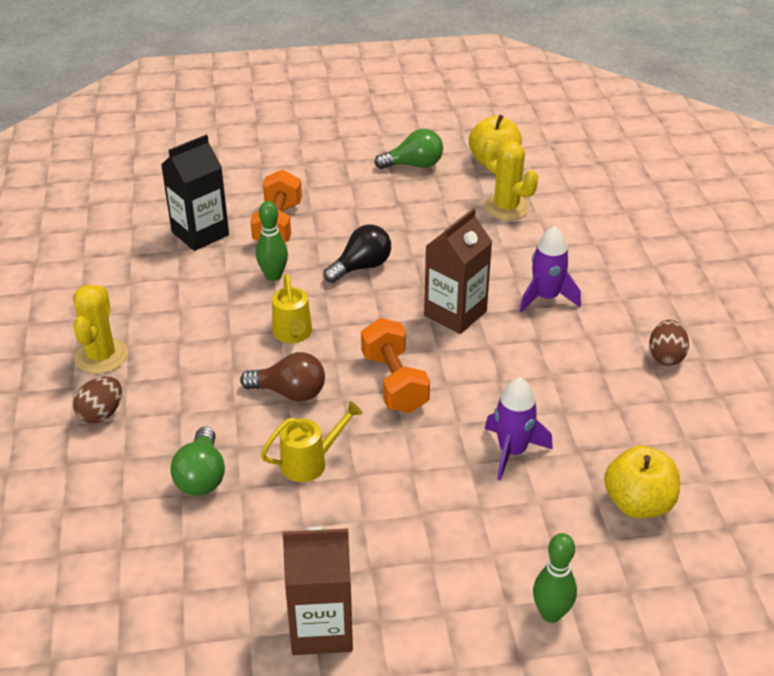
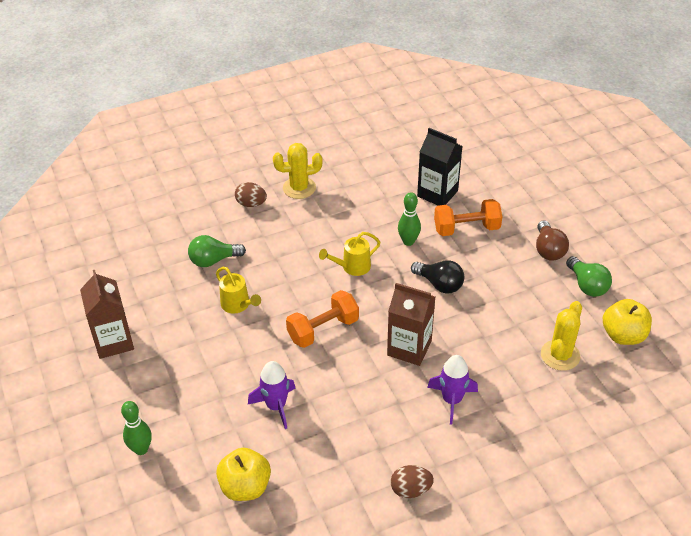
camera: 75 degrees right, 5 degrees up
(290, 392) = (296, 280): brown light bulb -> brown light bulb (548, 250)

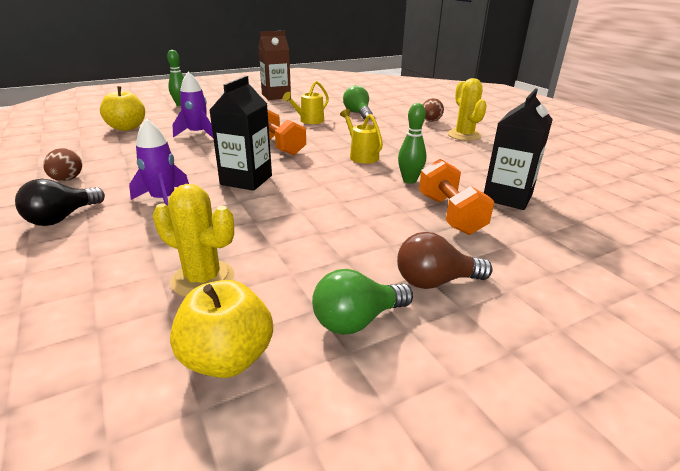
camera: 85 degrees right, 15 degrees down
(409, 348) = (246, 180): brown carton -> black carton
(439, 284) = (342, 196): black light bulb -> black light bulb (62, 218)

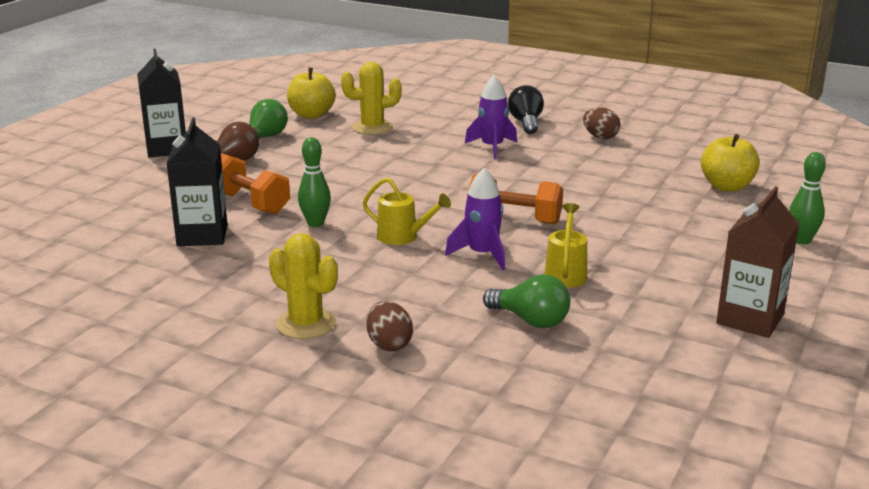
camera: 145 degrees right, 5 degrees down
(198, 134) = (636, 205): purple rocket -> purple rocket (482, 254)
(246, 180) = (466, 178): black carton -> black carton (166, 149)

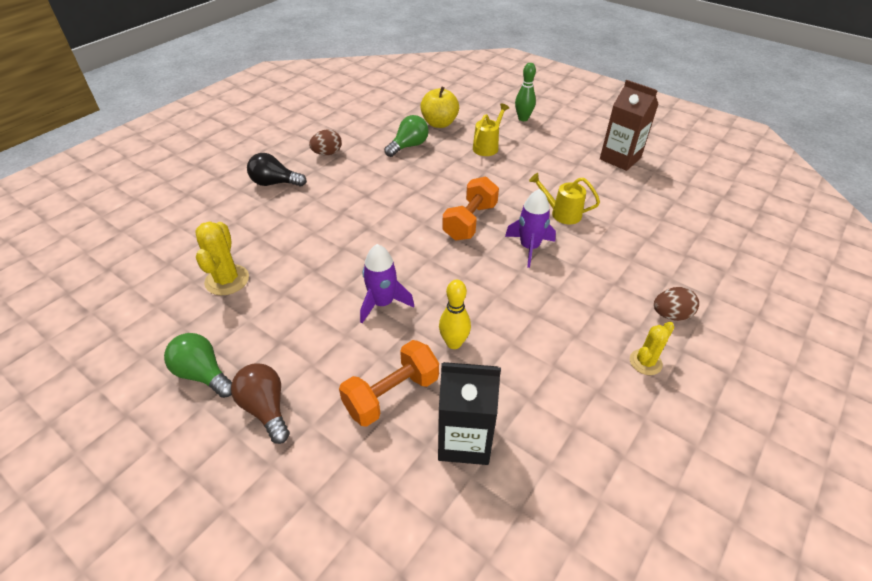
camera: 80 degrees left, 20 degrees up
(166, 149) = (183, 485): black carton -> none
(306, 324) = (645, 362): yellow cactus -> yellow cactus, size x0.65
(311, 115) = (154, 326): yellow apple -> none
(315, 223) = (454, 343): green bowling pin -> yellow bowling pin
(403, 237) = (492, 287): yellow watering can -> yellow watering can (487, 146)
(492, 148) = (322, 210): purple rocket -> purple rocket (382, 303)
(530, 320) = (628, 240): green light bulb -> green light bulb (408, 146)

